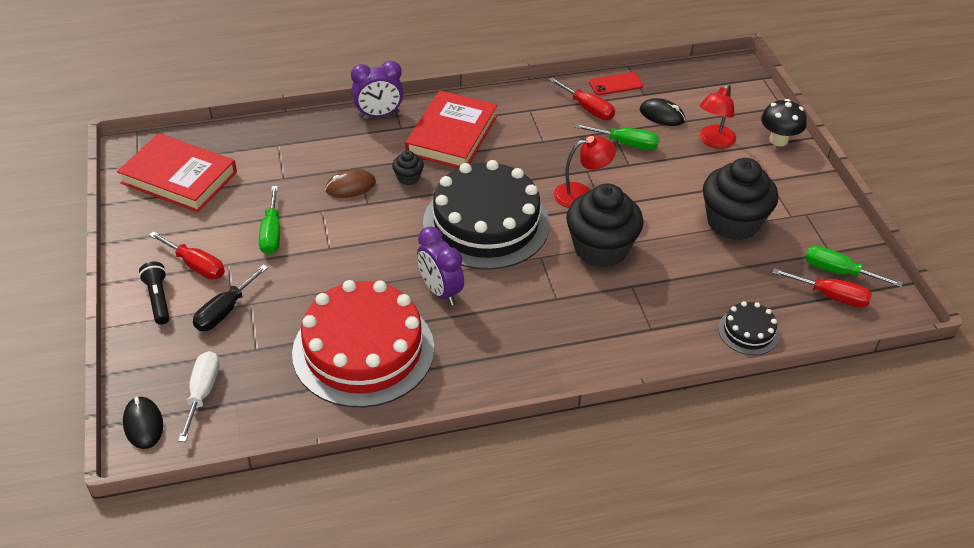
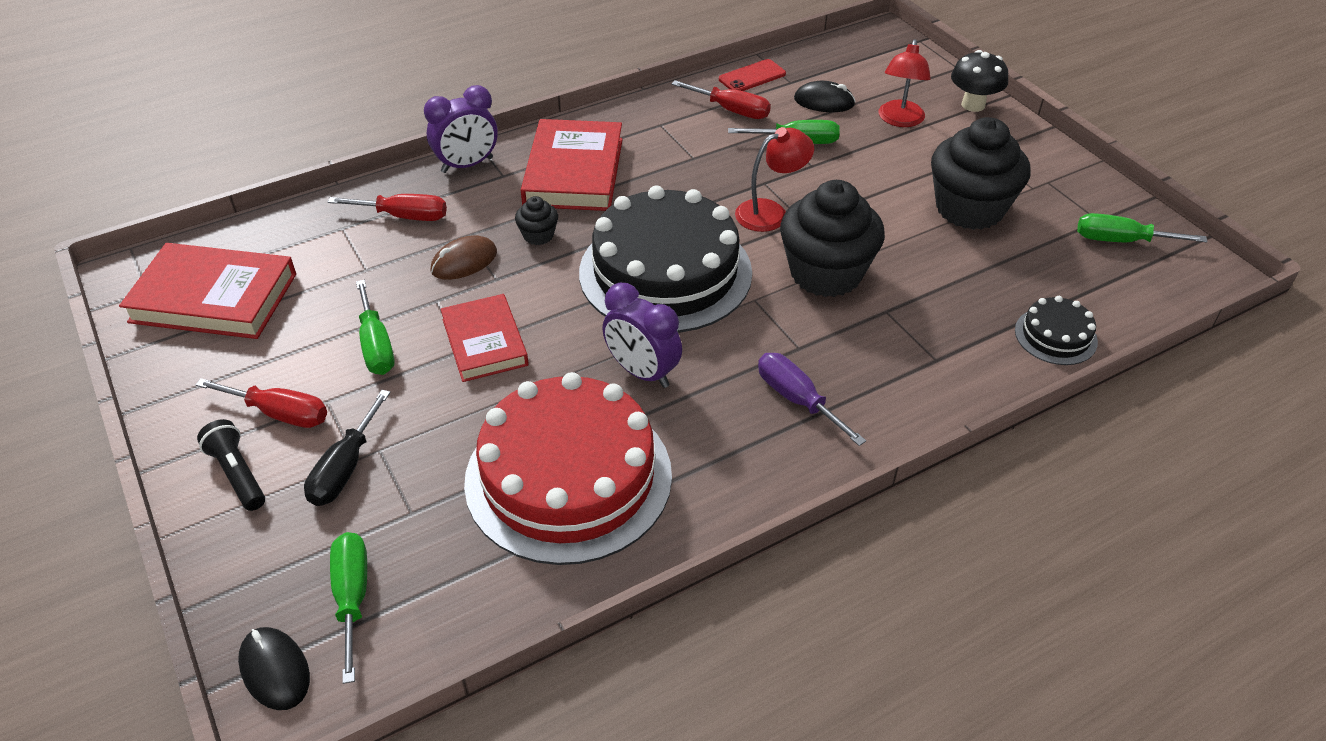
camera: 15 degrees left, 0 degrees up
(202, 393) = (352, 597): white screwdriver -> green screwdriver
(343, 247) = (485, 342): none -> red book
(538, 334) = (797, 399): none -> purple screwdriver
(831, 296) = (1128, 271): red screwdriver -> red screwdriver (404, 216)

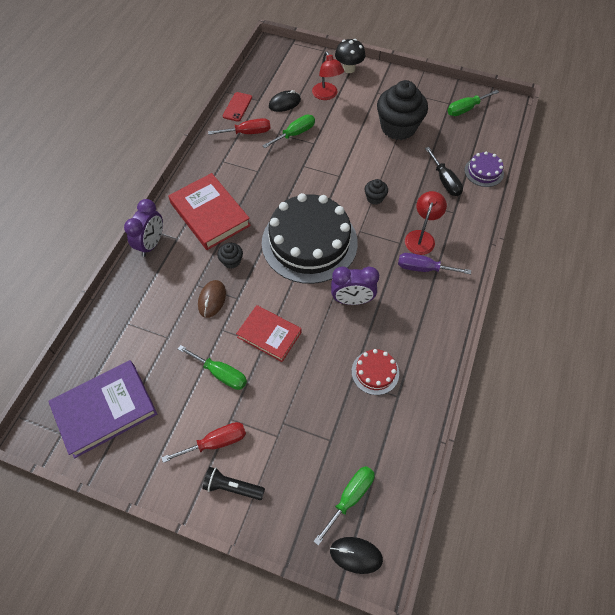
camera: 40 degrees left, 15 degrees up
(214, 298) = (105, 410): red book -> purple book
(345, 468) = (278, 444): black screwdriver -> black screwdriver (445, 181)
(352, 597) = (350, 497): green screwdriver -> green screwdriver turned 90 degrees clockwise
(404, 216) = (152, 295): red screwdriver -> none
(568, 477) = (375, 372): red cake -> red cake, size x0.44
(770, 212) = (321, 180): red lamp -> red lamp (421, 237)
(826, 273) = (375, 198): black cupcake -> black cupcake, size x0.44
(1055, 336) = (484, 172): black cake -> purple cake

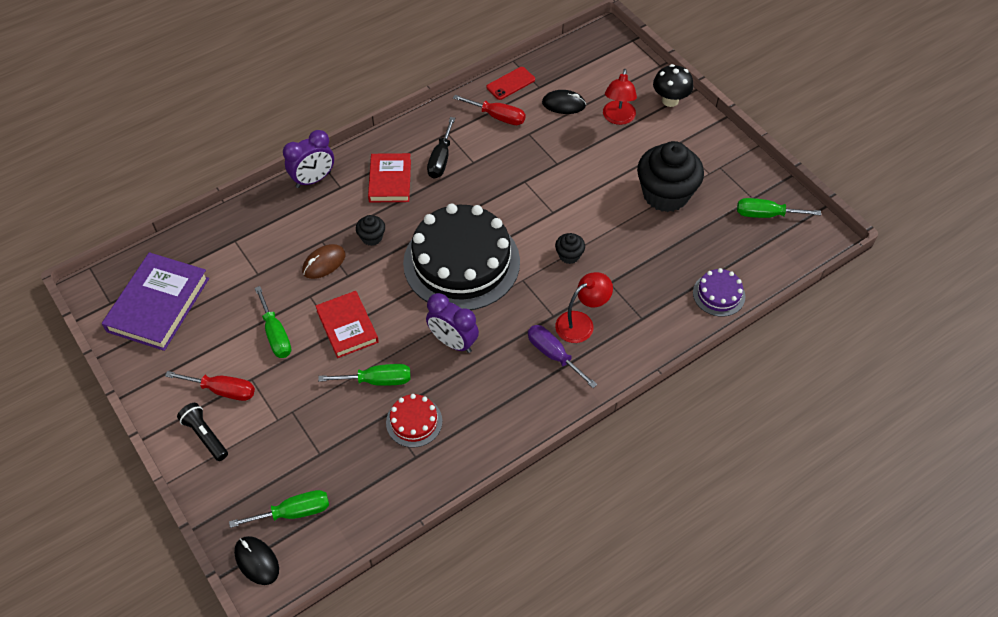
camera: 35 degrees right, 5 degrees down
(105, 410) = (158, 305): purple book -> purple book turned 75 degrees counterclockwise
(210, 214) = (390, 180): red book -> red book, size x0.66
(295, 134) = (545, 143): green screwdriver -> green screwdriver (377, 380)
(445, 181) = (663, 280): black screwdriver -> black screwdriver (441, 159)

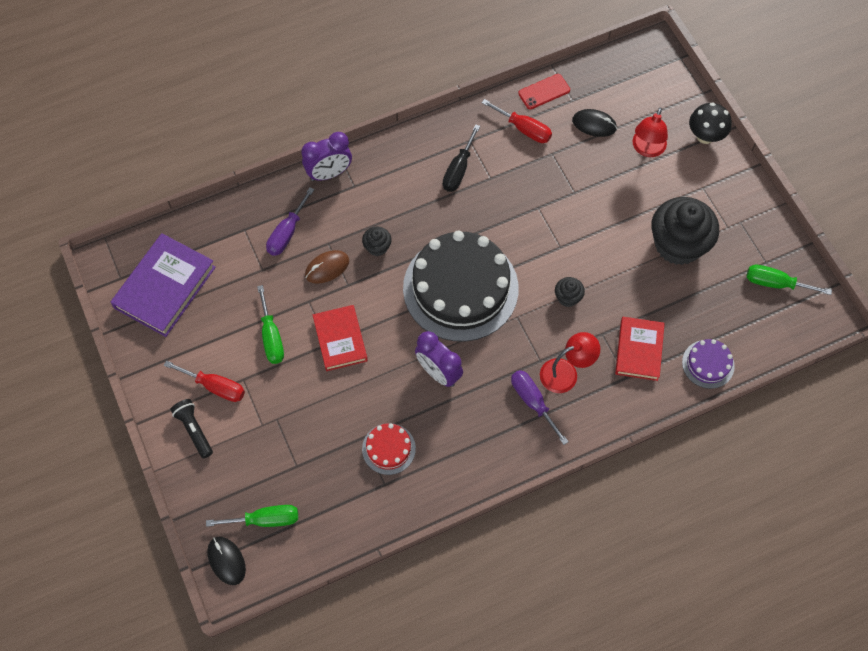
camera: 10 degrees right, 10 degrees up
(278, 237) = (287, 233): none -> purple screwdriver
(377, 380) = (360, 400): green screwdriver -> none
(390, 180) = (404, 186): red book -> red book (639, 350)

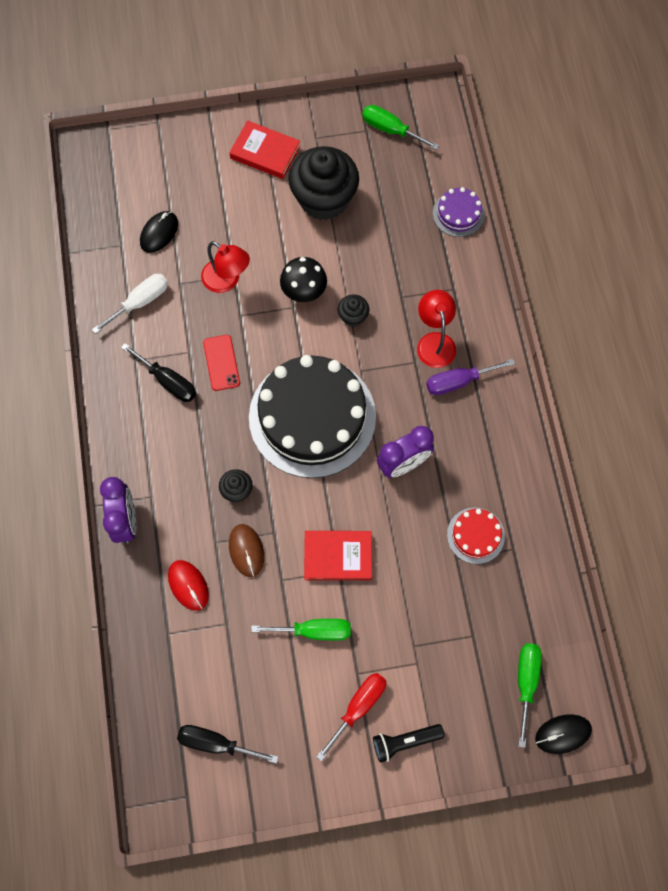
camera: 75 degrees left, 5 degrees up
(165, 287) = (216, 743): purple book -> black screwdriver
(287, 233) = (188, 585): purple screwdriver -> red mouse
(524, 129) = (140, 302): red screwdriver -> white screwdriver
(544, 92) = (101, 269): red phone -> red phone (221, 363)
(639, 350) = (428, 269): red book -> red book (265, 152)
(647, 149) = (206, 193): red lamp -> red lamp (227, 281)
(705, 136) = (209, 136): black mushroom -> black mushroom (304, 292)
(775, 283) = (390, 130): green screwdriver -> green screwdriver turned 90 degrees clockwise

